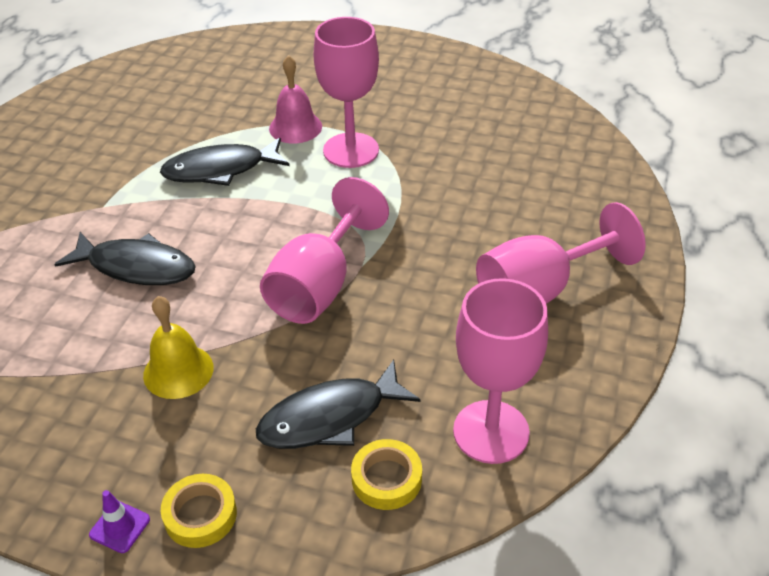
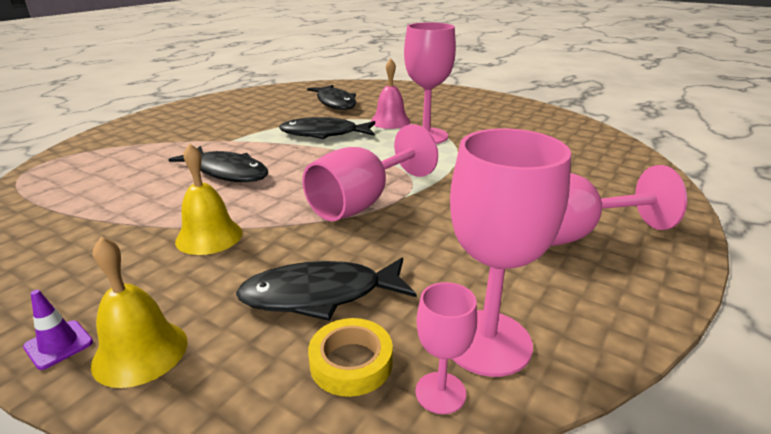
camera: 15 degrees right, 15 degrees down
(200, 515) = (140, 352): yellow tape -> yellow bell
(204, 97) = (335, 103): none -> black fish
(466, 487) = (440, 392): none -> pink goblet

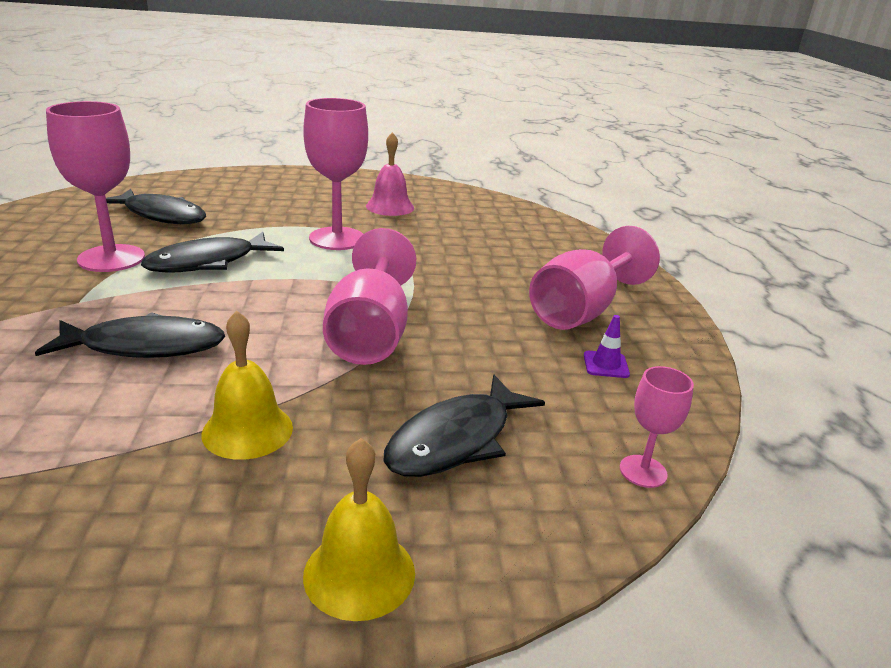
camera: 40 degrees left, 0 degrees up
(58, 344) = (250, 617): purple traffic cone -> purple traffic cone (606, 365)
(351, 363) = (557, 482): yellow tape -> none
(390, 121) = (271, 228): pink bell -> pink bell (390, 207)
(487, 342) = (627, 420): pink goblet -> pink goblet (111, 258)

